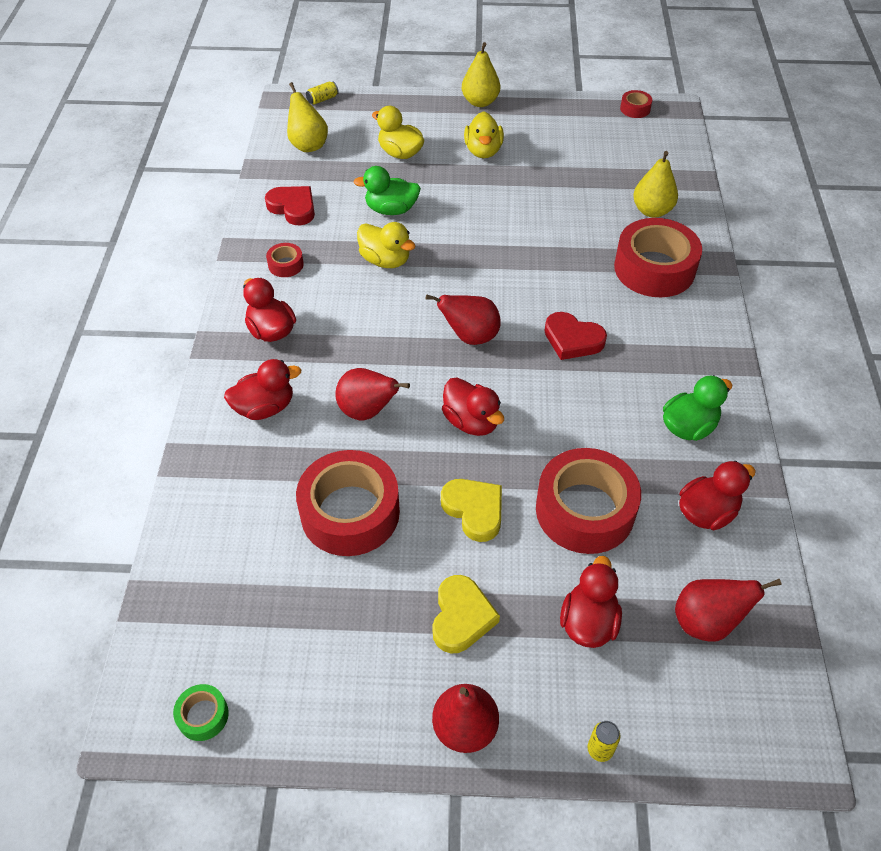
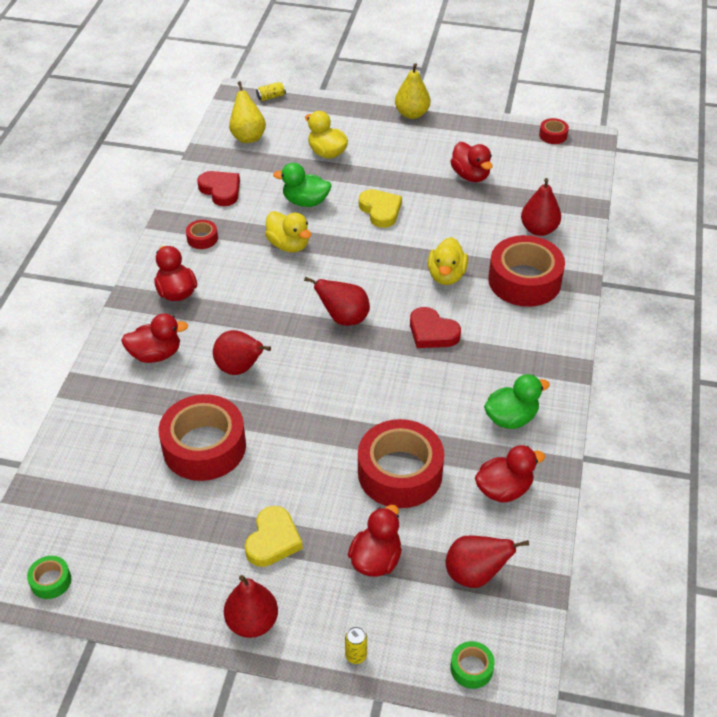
camera: 10 degrees right, 5 degrees down
(471, 422) = (325, 389): red duck -> red duck (470, 175)
(474, 510) = (307, 460): yellow heart -> yellow heart (380, 210)
(483, 151) = (401, 159): yellow duck -> yellow duck (446, 276)
(652, 211) = (539, 229): yellow pear -> red pear
(738, 742) = (471, 668): none -> green tape

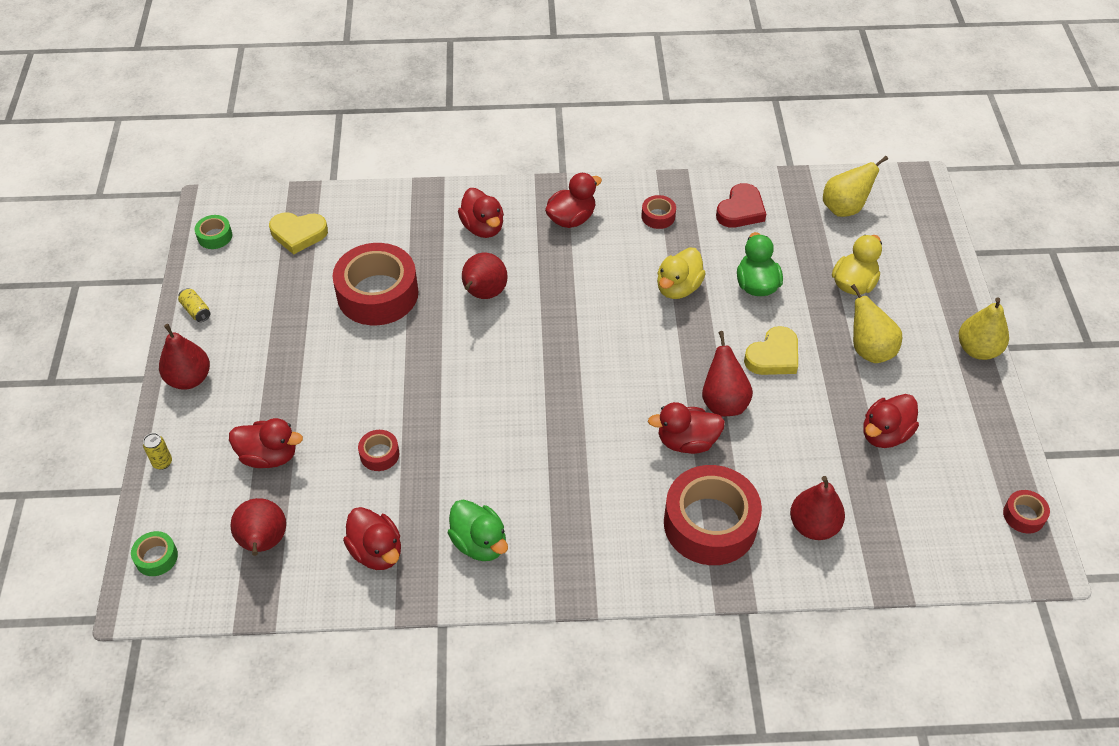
camera: 75 degrees right, 5 degrees up
(271, 97) = (930, 209): yellow can -> yellow can (196, 311)
(273, 540) = (279, 372): yellow heart -> yellow heart (298, 234)
(344, 318) = (582, 361): red pear -> red pear (723, 402)
(393, 162) = (869, 350): none -> yellow pear
(400, 473) = (379, 454): red tape -> red tape, size x0.44
(432, 332) = (588, 445): red heart -> none
(446, 276) = (686, 442): yellow duck -> red duck

